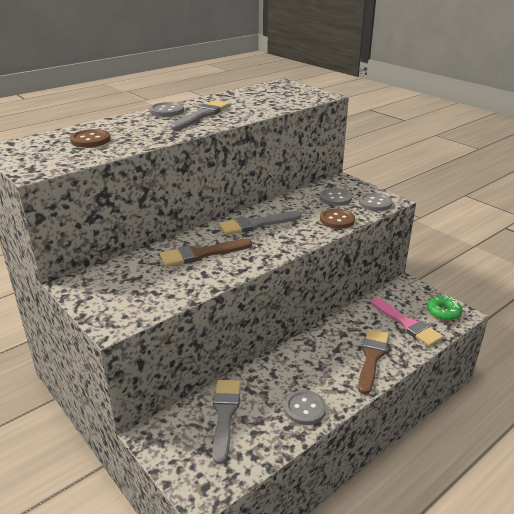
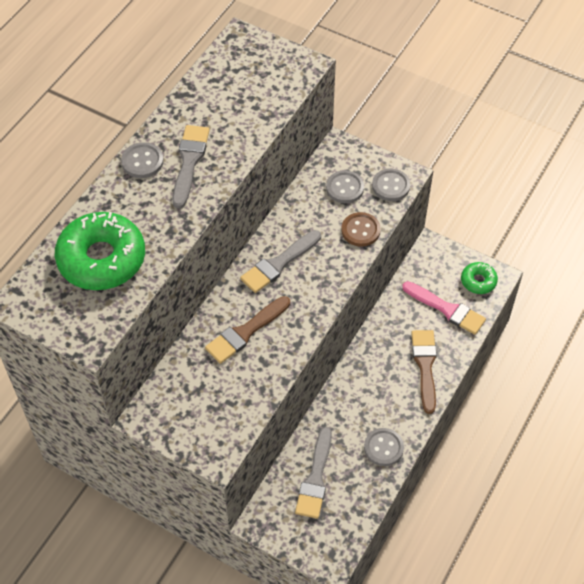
camera: 20 degrees left, 25 degrees up
(90, 140) = (102, 259): brown button -> green donut
(225, 415) = (315, 478): grey brush -> grey brush turned 150 degrees counterclockwise

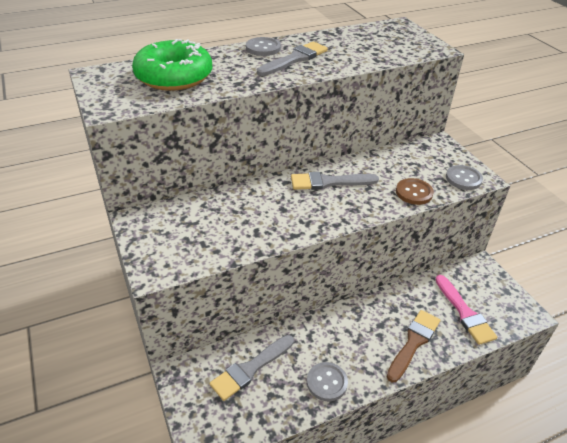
camera: 35 degrees right, 15 degrees down
(245, 332) = (262, 208): brown brush -> none
(345, 188) = (423, 164): grey button -> none
(478, 281) = (509, 308): green donut -> none

